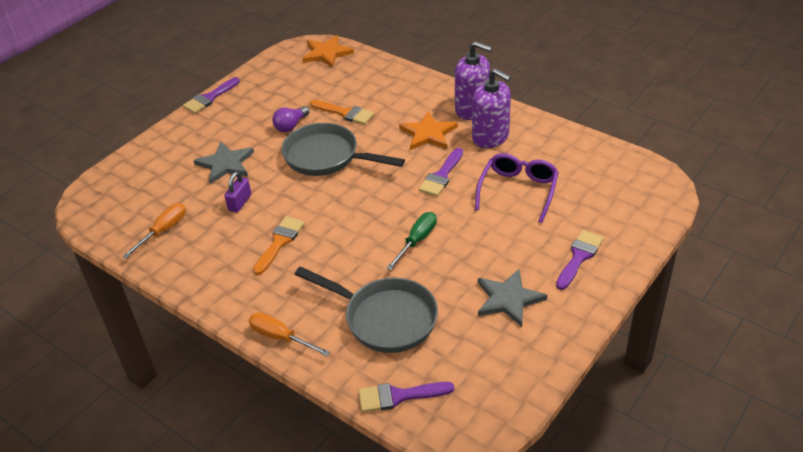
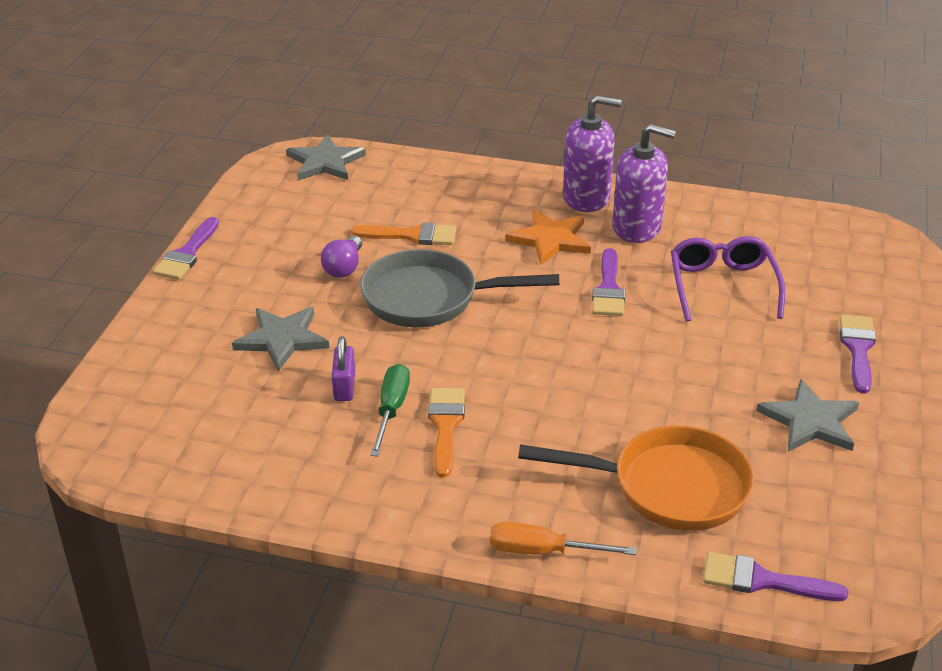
camera: 25 degrees left, 5 degrees down
(163, 231) = (252, 453): orange screwdriver -> none
(326, 53) = (325, 162): orange star -> grey star
(385, 318) = (669, 487): grey pan -> orange pan
(398, 396) = (762, 580): purple brush -> purple brush turned 45 degrees clockwise
(416, 241) = (637, 378): green screwdriver -> green screwdriver (391, 410)

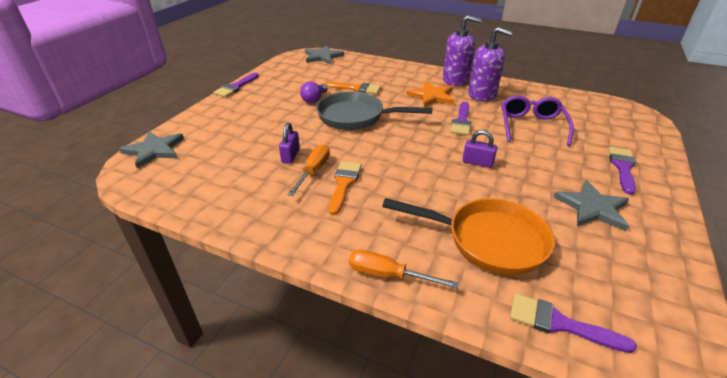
camera: 10 degrees right, 0 degrees up
(282, 339) = (266, 129): grey star -> grey star (154, 150)
(391, 410) = (313, 171): green screwdriver -> orange screwdriver
(642, 365) = (477, 162): none -> purple padlock

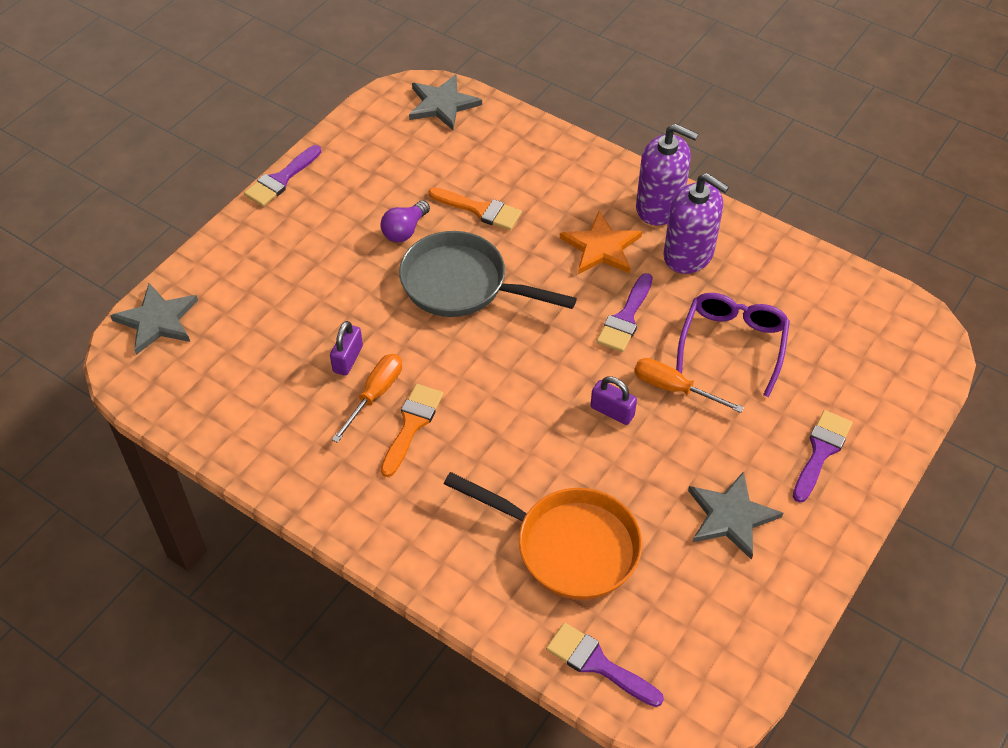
camera: 10 degrees right, 15 degrees up
(388, 275) = (431, 575): orange screwdriver -> orange screwdriver (674, 388)

